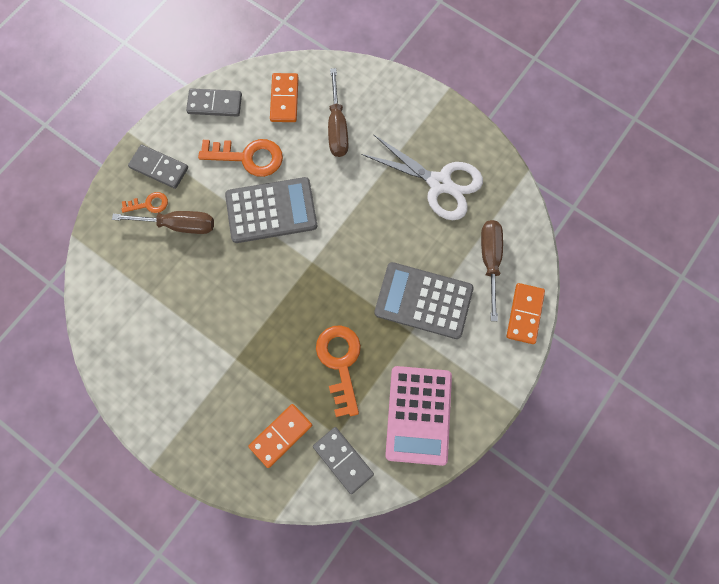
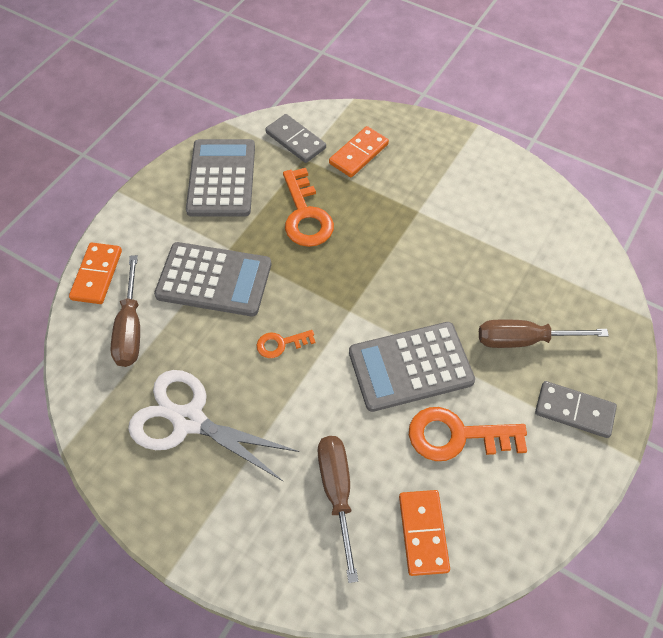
camera: 175 degrees right, 15 degrees down
(149, 204) = (570, 362): orange key -> orange key (281, 344)
(215, 104) = (526, 515): grey domino -> none
(418, 415) = (221, 178): pink calculator -> grey calculator

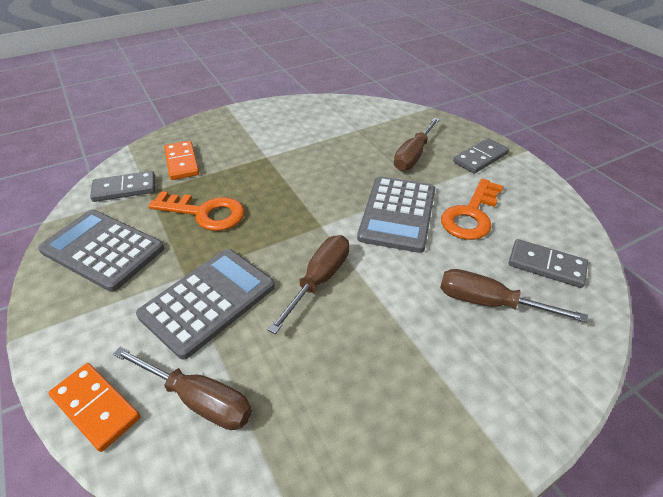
camera: 60 degrees left, 15 degrees down
(188, 420) = (352, 388): white scissors -> none
(281, 344) = (319, 280): orange key -> brown screwdriver
(423, 533) = (546, 265): orange domino -> grey domino

